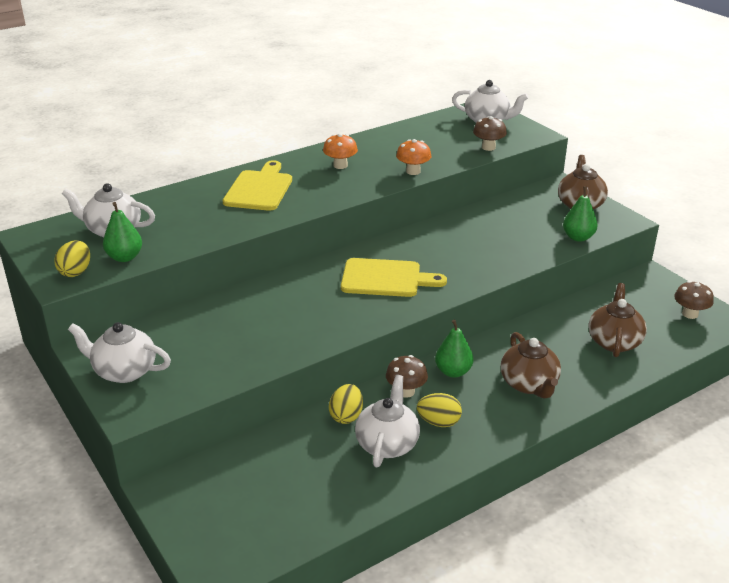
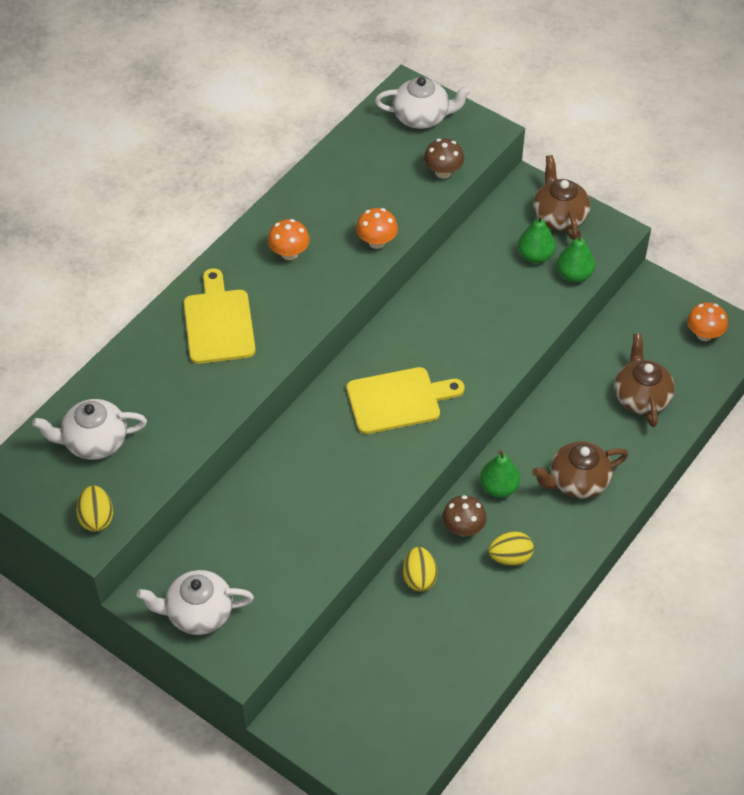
camera: 20 degrees left, 20 degrees up
(125, 257) = (135, 480): green pear -> green pear (535, 256)
(387, 444) = (473, 599): white teapot -> none
(529, 384) = (577, 481): brown teapot -> brown teapot turned 105 degrees clockwise
(690, 314) = (704, 334): brown mushroom -> orange mushroom

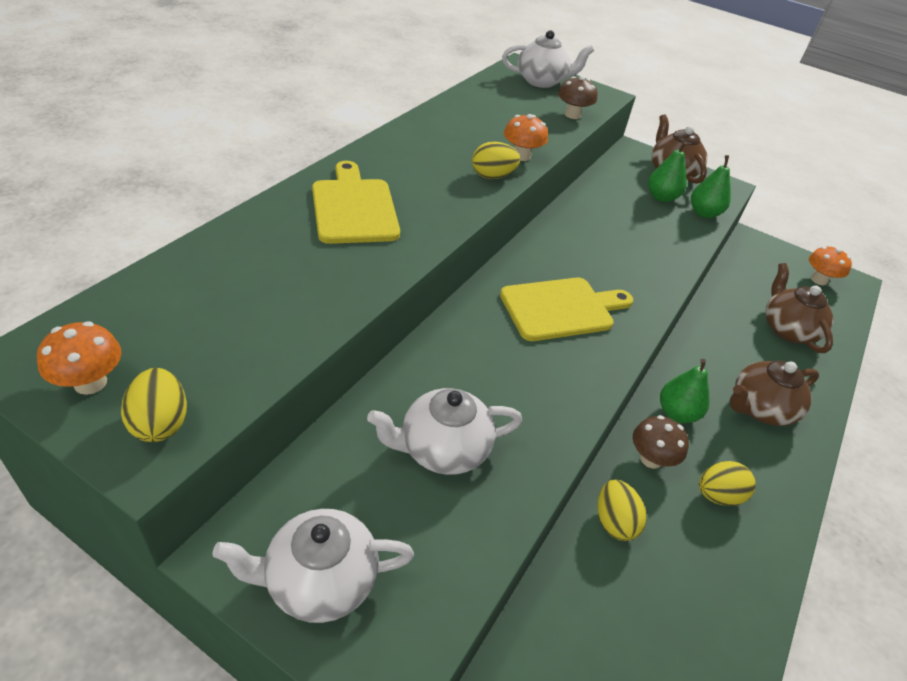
camera: 10 degrees left, 10 degrees down
(94, 442) = (176, 320): white teapot -> white teapot (443, 449)
(289, 253) = (430, 158): orange mushroom -> orange mushroom (90, 383)
(344, 273) = (492, 176): none -> yellow egg

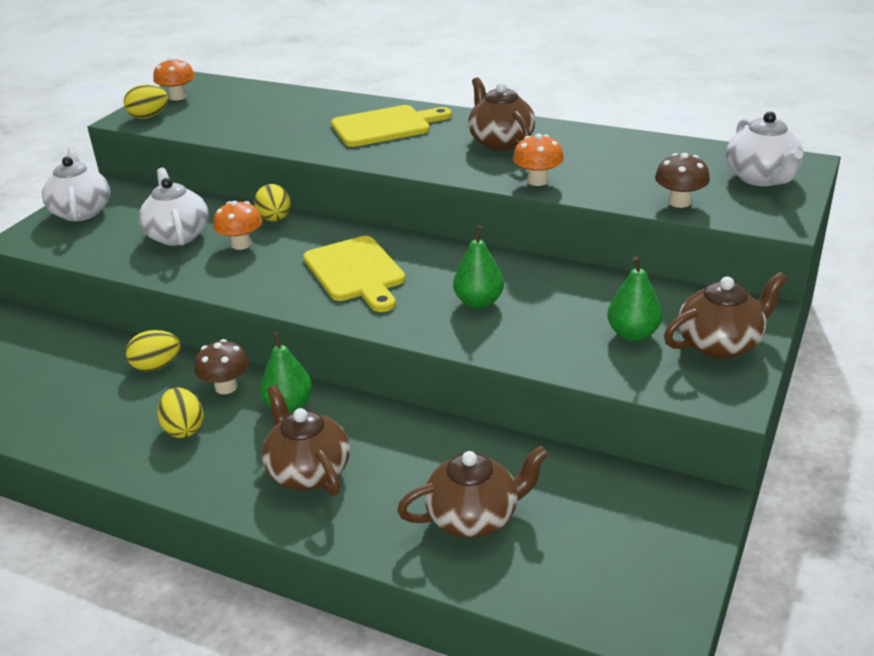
camera: 90 degrees right, 10 degrees down
(433, 155) = (501, 142): none -> brown teapot
(492, 176) = (481, 171): yellow egg -> yellow egg (275, 219)
(704, 213) = (618, 370): green pear -> green pear (479, 302)
(819, 280) = (632, 578): orange mushroom -> orange mushroom (241, 244)

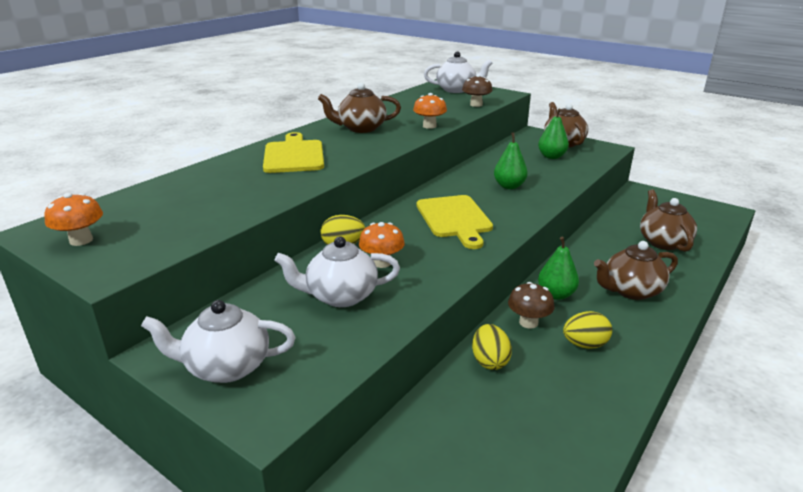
camera: 80 degrees left, 5 degrees down
(149, 117) = (122, 258): yellow egg -> none
(356, 272) = (454, 219): yellow cutting board -> yellow cutting board turned 90 degrees clockwise

